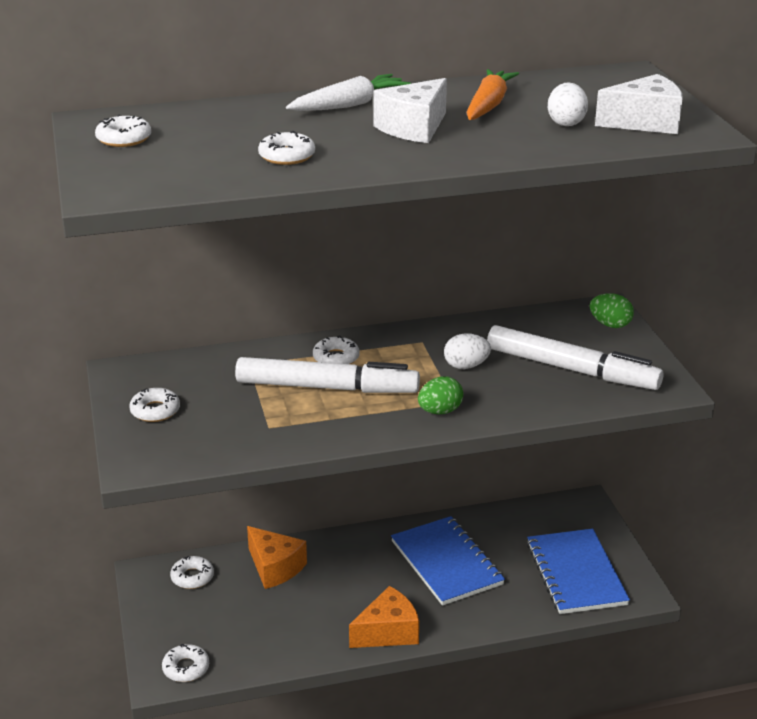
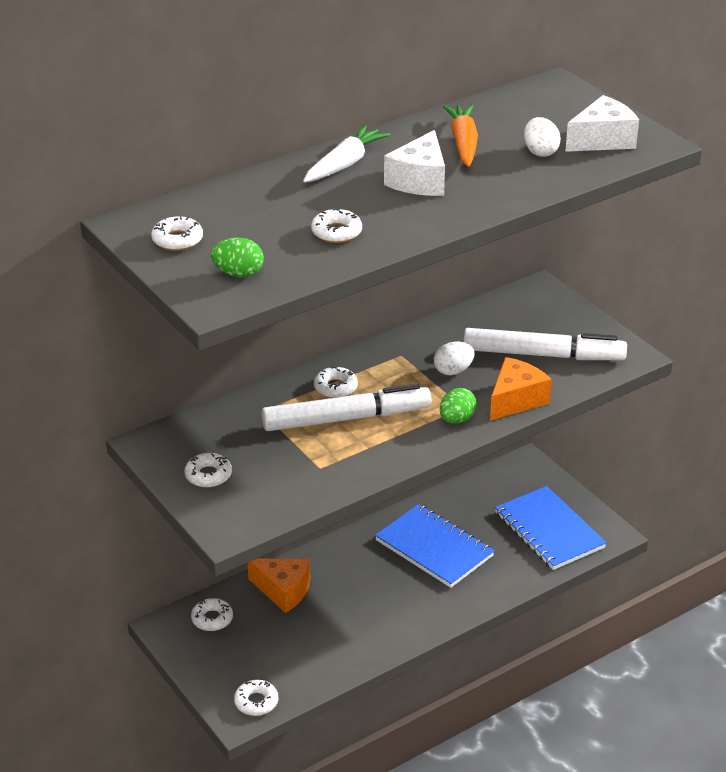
camera: 20 degrees left, 5 degrees up
(388, 632) = (416, 623): orange cheese -> orange cheese (516, 400)
(610, 325) = (551, 304): green egg -> green egg (238, 274)

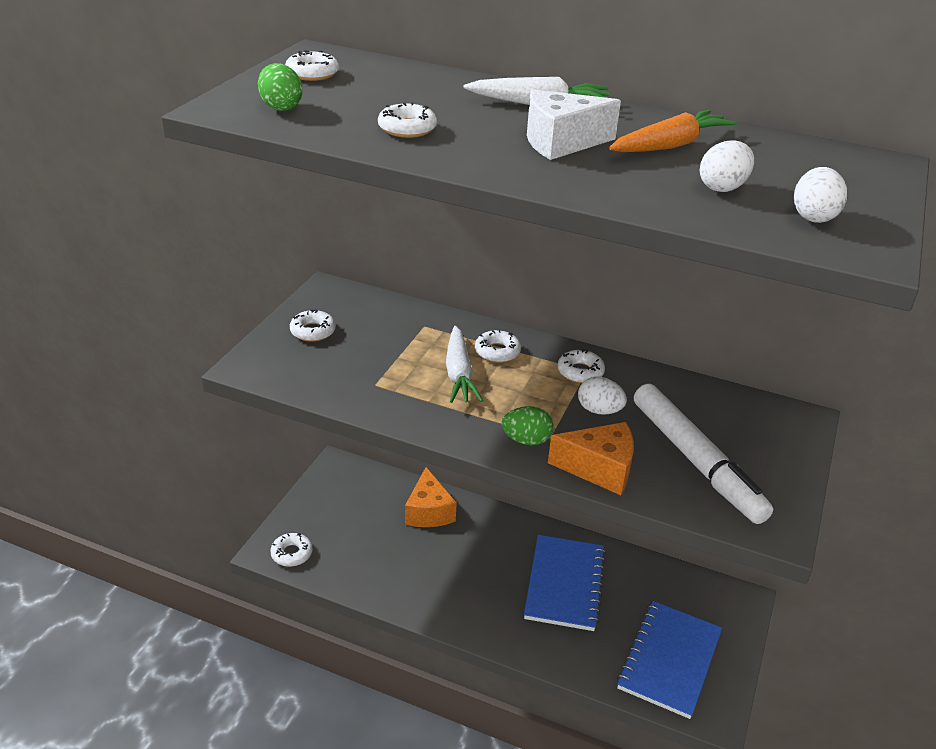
camera: 55 degrees right, 0 degrees up
(212, 619) = (365, 486): white donut -> white donut (580, 372)
(346, 419) = (459, 374): white marker -> white carrot
(602, 140) = (813, 216): white cheese -> white egg

